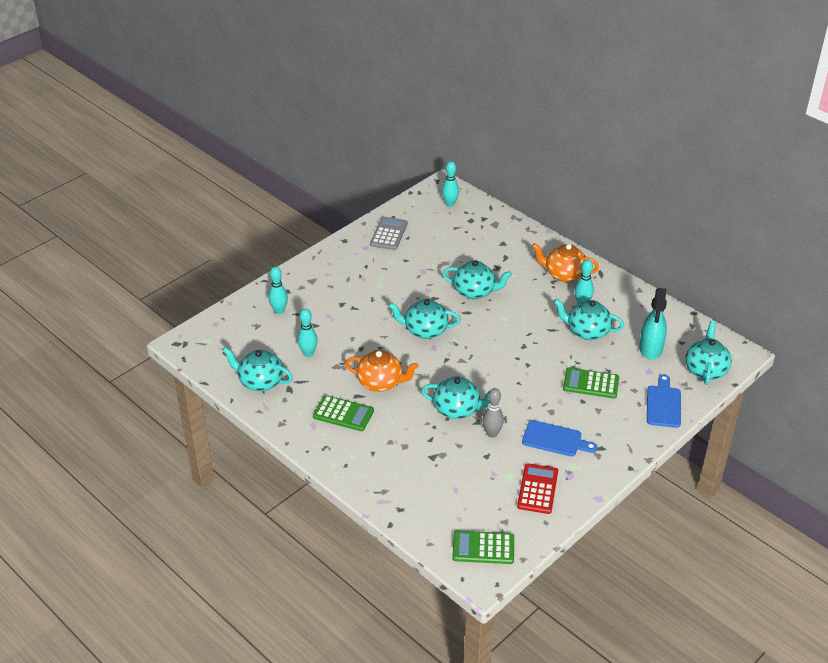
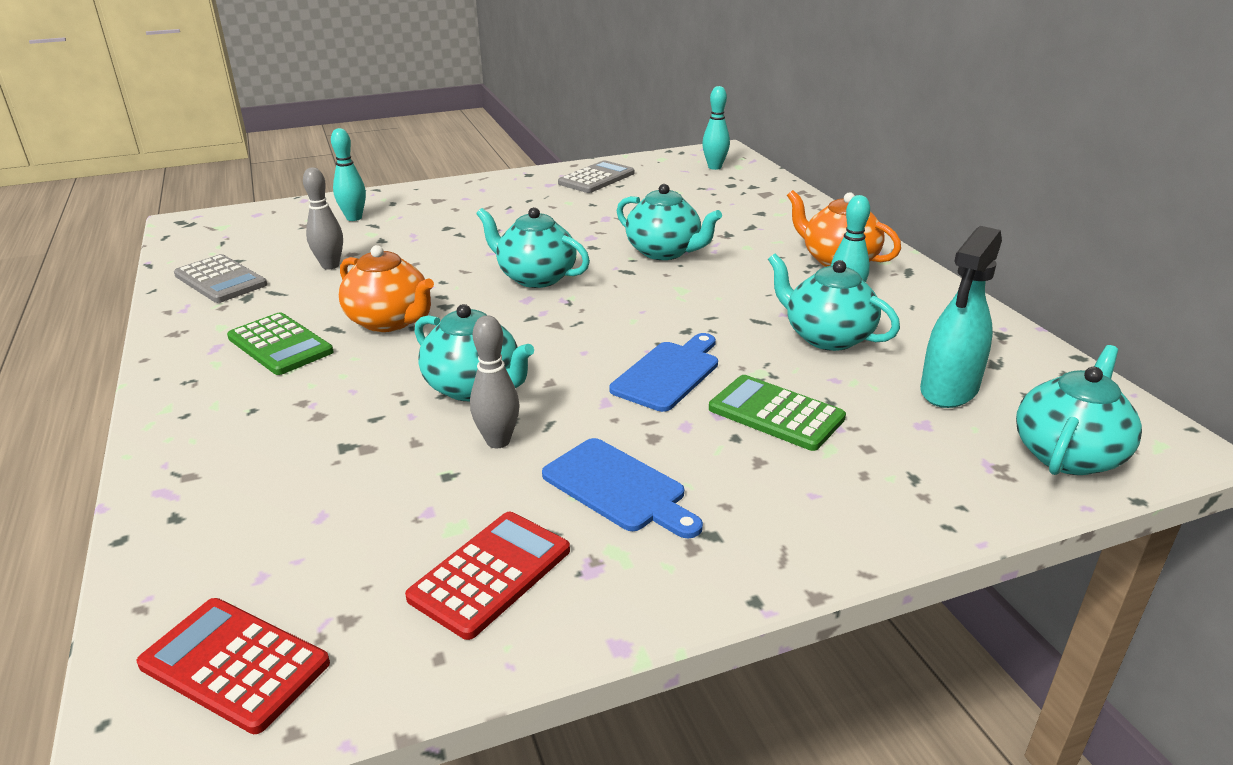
camera: 25 degrees right, 10 degrees down
(260, 382) = (220, 280): turquoise teapot -> grey calculator
(308, 353) = (330, 266): turquoise bowling pin -> grey bowling pin
(483, 548) = (235, 664): green calculator -> red calculator
(663, 404) = (925, 491): blue cutting board -> blue cutting board (669, 373)

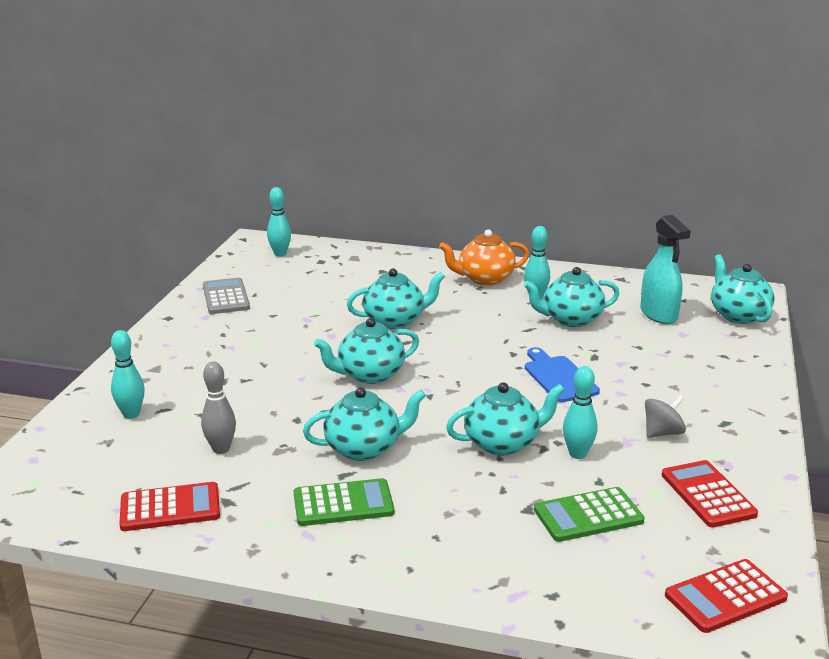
camera: 55 degrees left, 5 degrees down
(220, 280) = (170, 508): grey calculator -> red calculator
(390, 321) = (364, 448): orange teapot -> turquoise teapot
(498, 441) = (577, 454): grey bowling pin -> turquoise bowling pin
(618, 488) = (662, 433): blue cutting board -> grey spinning top
(776, 413) = (634, 364): green calculator -> green calculator (588, 515)

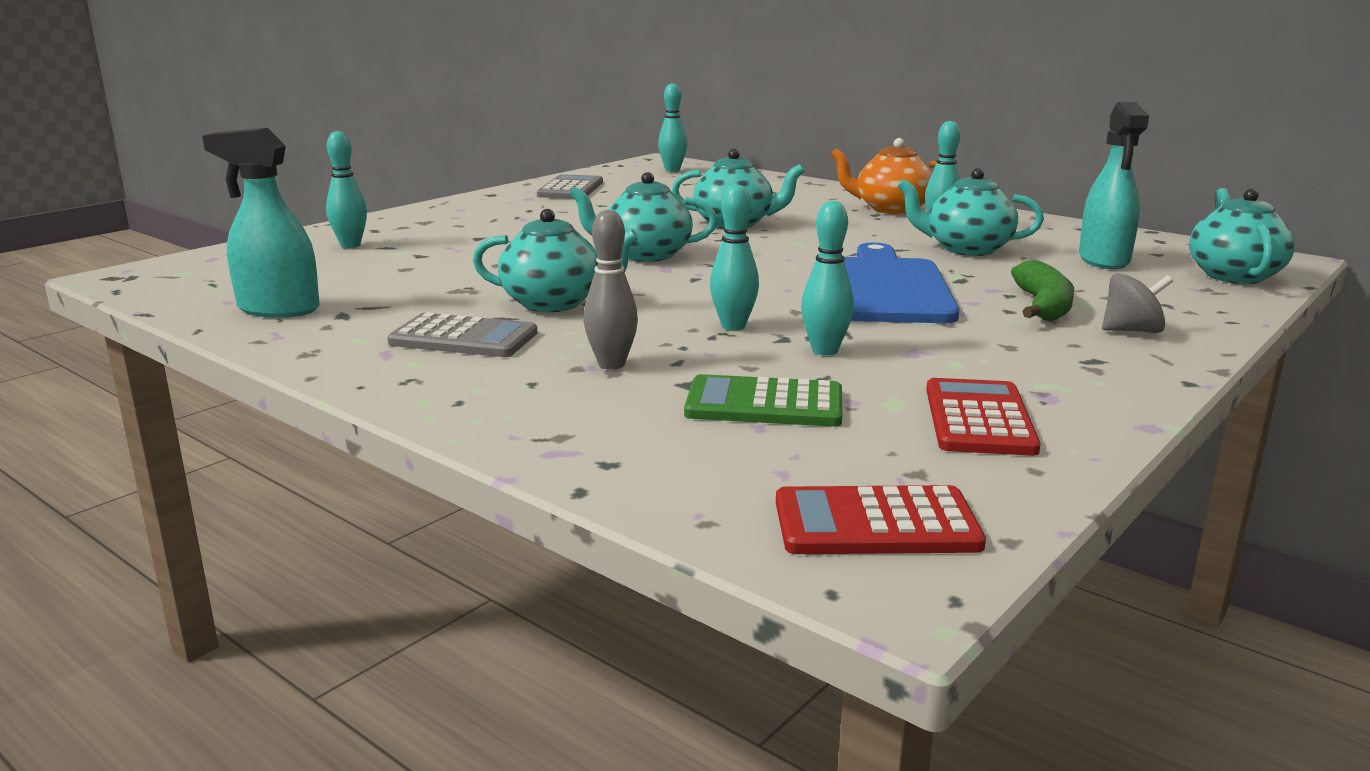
camera: 25 degrees right, 5 degrees down
(170, 508) = (278, 309): red calculator -> turquoise spray bottle
(221, 449) = (398, 279): grey bowling pin -> grey bowling pin (611, 364)
(343, 504) = (463, 338): green calculator -> grey calculator
(502, 443) = (733, 326): turquoise teapot -> turquoise bowling pin
(558, 377) = (886, 288): blue cutting board -> blue cutting board, size x1.63
(661, 374) = (1043, 306): none -> green banana
(662, 433) = (979, 353): grey spinning top -> grey spinning top (1132, 331)

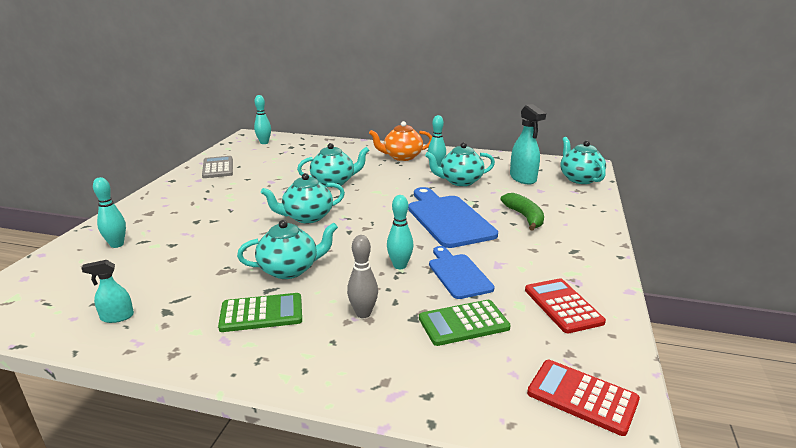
camera: 25 degrees left, 5 degrees up
(278, 309) = (117, 317): turquoise spray bottle -> turquoise spray bottle, size x0.56
(463, 338) = (261, 313): grey calculator -> green calculator
(825, 351) = (458, 274): turquoise bowling pin -> blue cutting board
(876, 523) = (582, 397): red calculator -> red calculator turned 60 degrees clockwise
(1132, 331) = (572, 226): grey spinning top -> none

